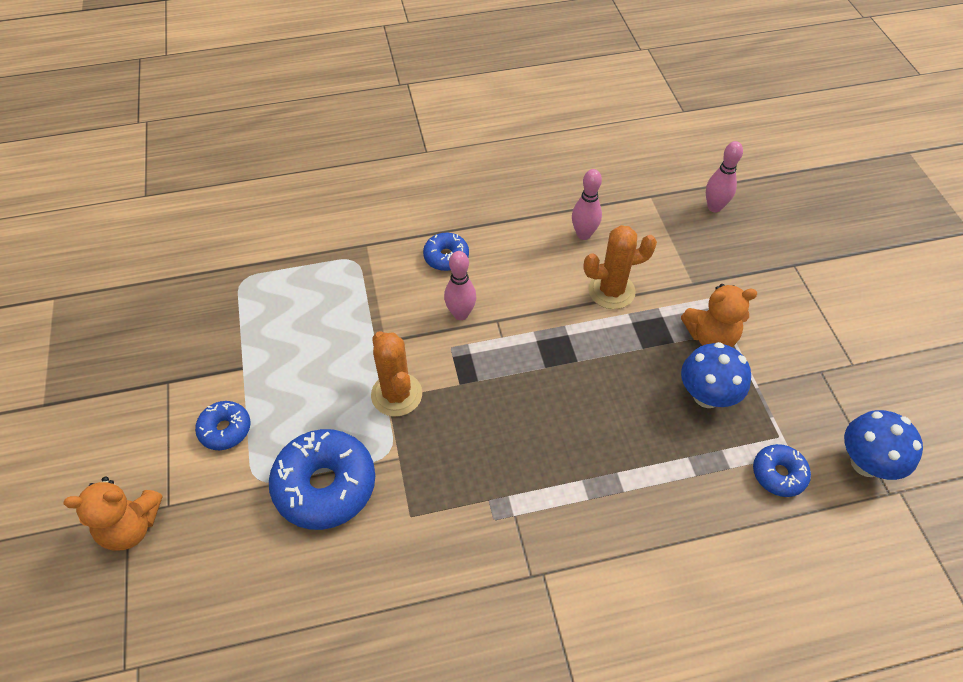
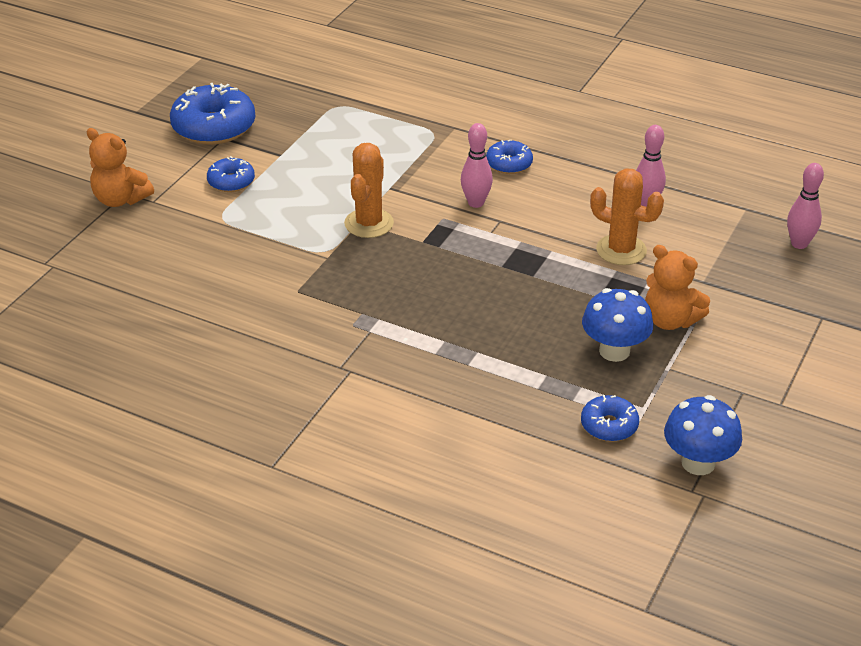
camera: 40 degrees right, 15 degrees down
(325, 485) = (261, 245): blue donut -> blue donut (214, 127)

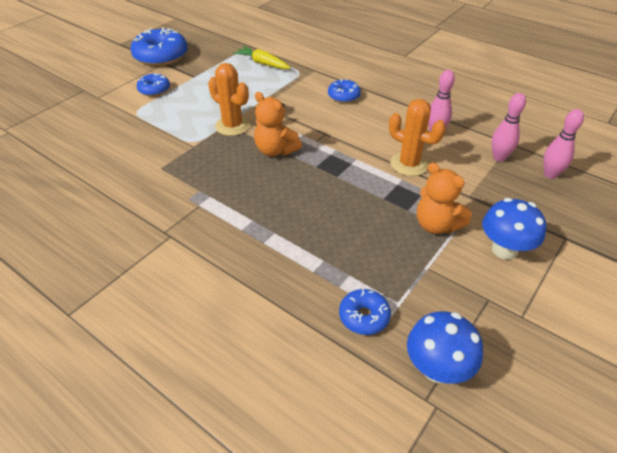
camera: 10 degrees right, 5 degrees up
(120, 199) = (78, 94): orange teddy bear -> orange teddy bear (275, 150)
(369, 223) = (232, 126): orange cactus -> orange cactus turned 75 degrees counterclockwise
(374, 124) = (263, 63): none -> yellow carrot
(476, 203) = (312, 119): pink bowling pin -> pink bowling pin (499, 157)
(614, 351) = (385, 246): blue mushroom -> blue mushroom (504, 249)

